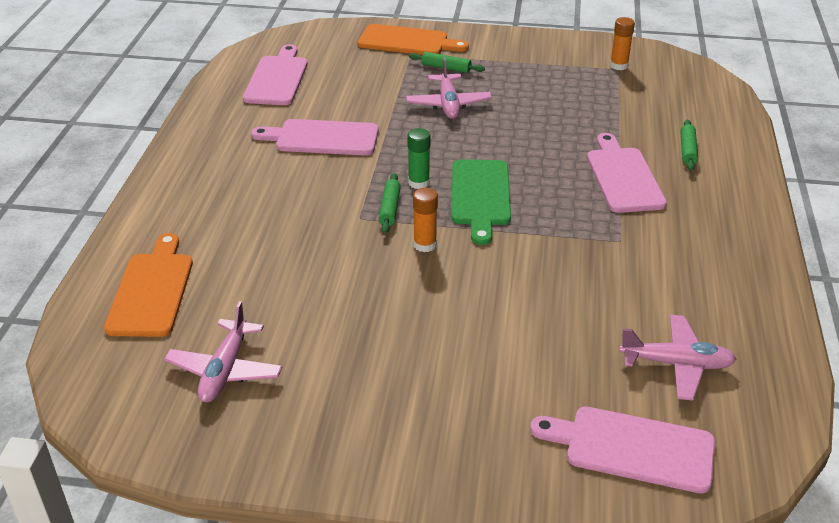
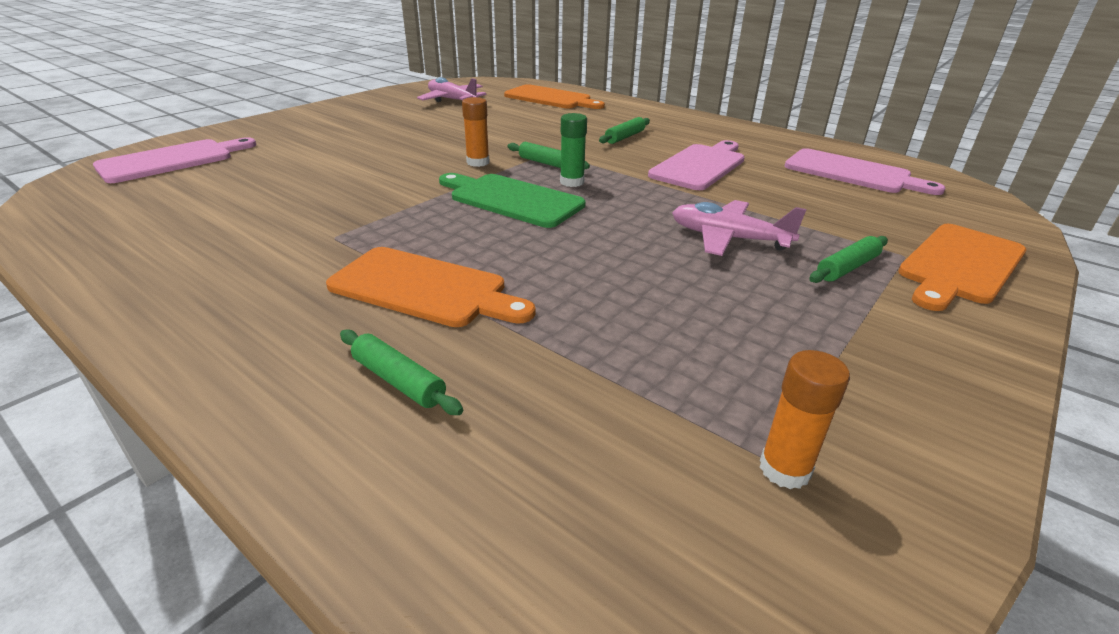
camera: 120 degrees right, 5 degrees down
(275, 192) = (624, 137): none -> green rolling pin
(623, 177) = (424, 288): pink cutting board -> orange cutting board
(676, 364) = (175, 198): pink plane -> none

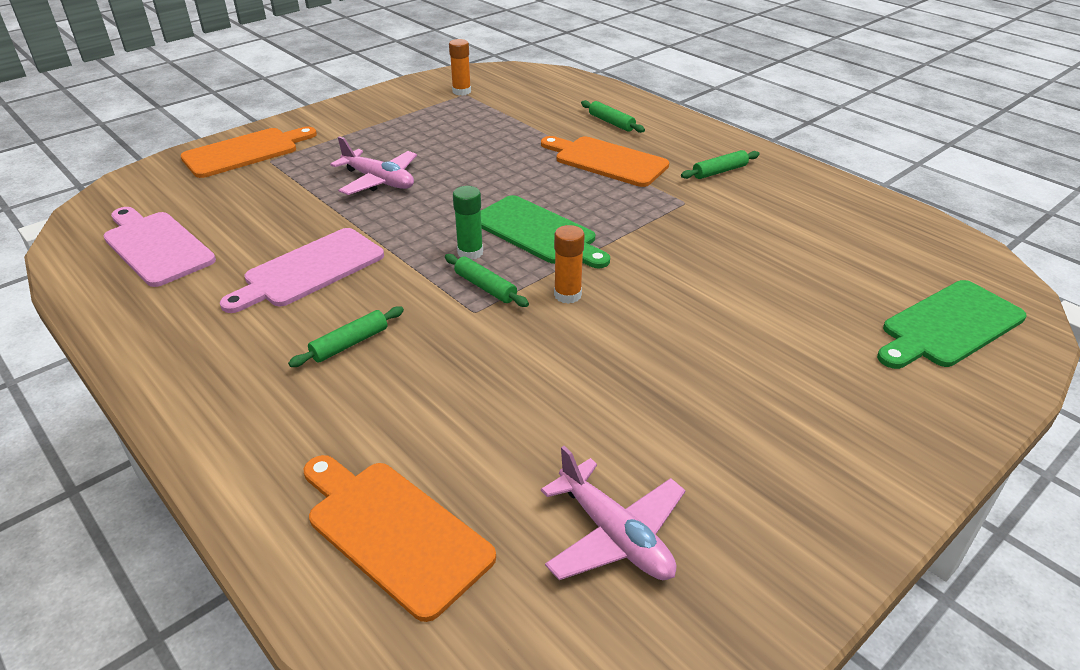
camera: 170 degrees left, 5 degrees up
(172, 160) = (949, 326): pink cutting board -> green cutting board
(847, 268) = (323, 155): green rolling pin -> green rolling pin (719, 171)

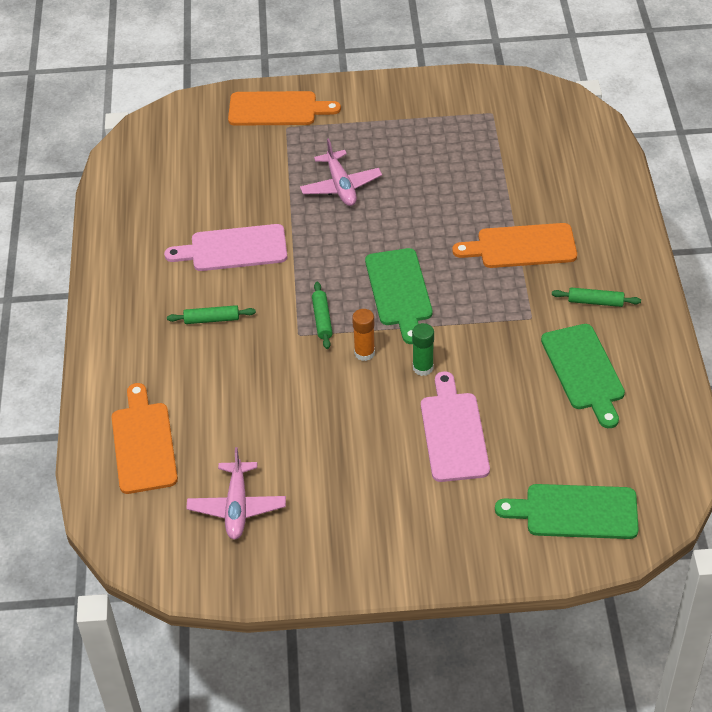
camera: 40 degrees right, 10 degrees up
(156, 246) = (163, 181): pink cutting board -> pink cutting board (453, 433)
(461, 91) = (492, 108): orange glue stick -> none
(470, 252) = (339, 286): green glue stick -> green glue stick (423, 368)
(606, 161) = (521, 247): orange cutting board -> orange cutting board turned 75 degrees counterclockwise
(611, 122) = (574, 205): green rolling pin -> none
(783, 219) = (584, 371): none -> green cutting board

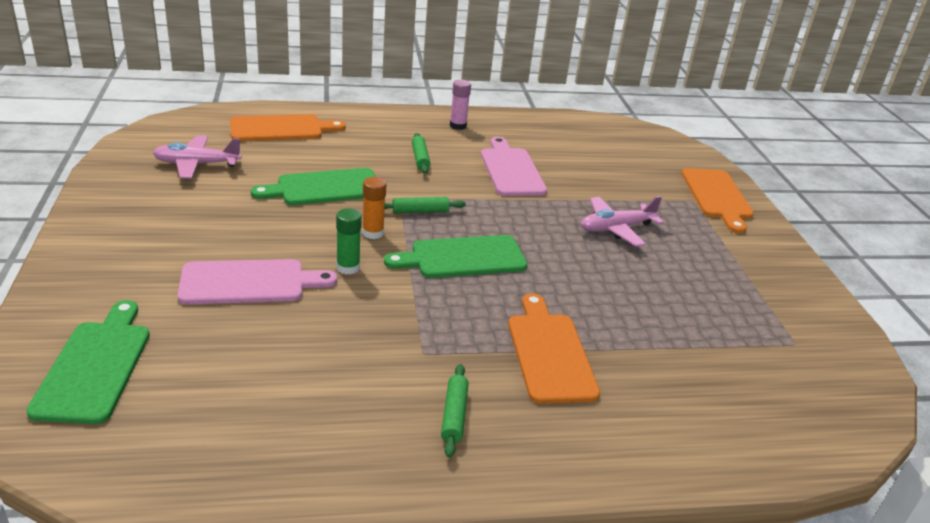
camera: 80 degrees right, 15 degrees down
(130, 287) = (458, 126): none -> pink glue stick
(584, 371) = (326, 393): green cutting board -> green cutting board (324, 188)

